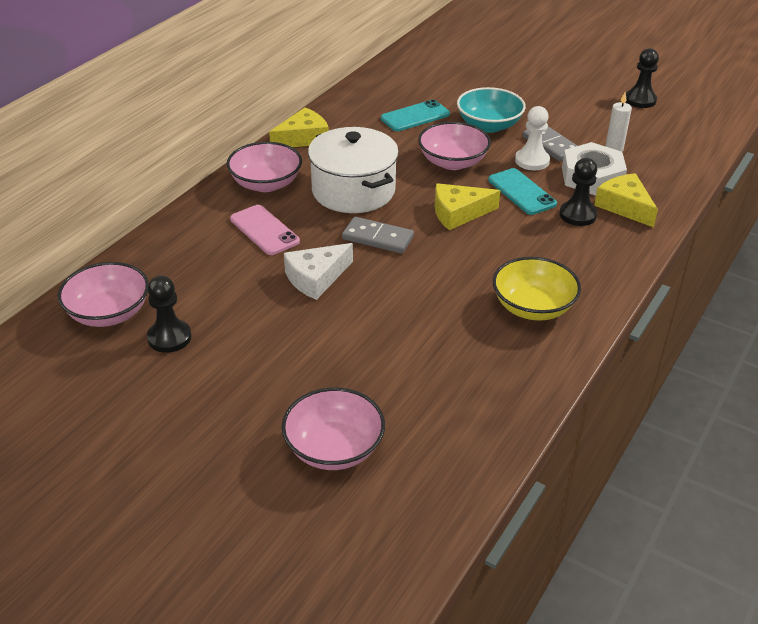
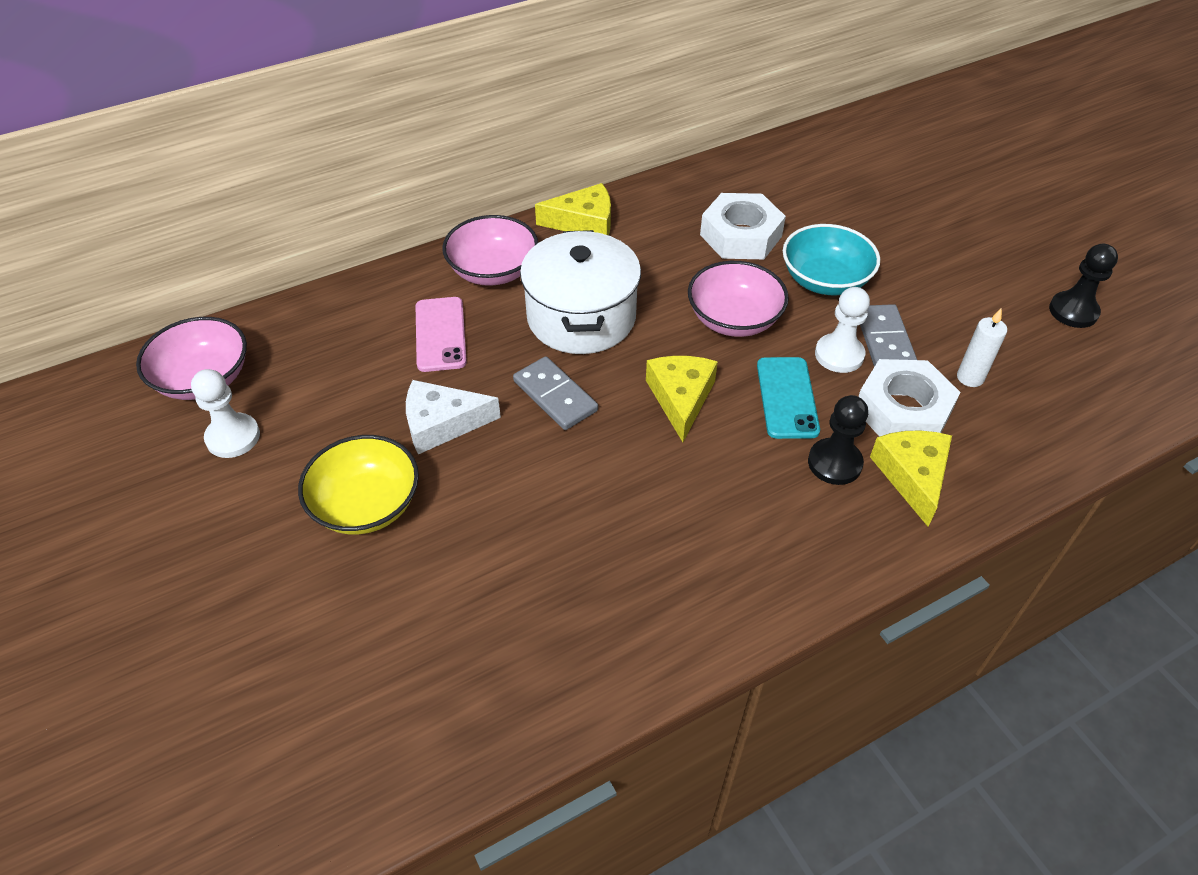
camera: 30 degrees right, 10 degrees up
(169, 337) = (233, 437): black pawn -> white pawn
(334, 448) = (269, 673): pink bowl -> none
(415, 116) = (740, 235): turquoise phone -> white nut
(459, 213) = (681, 398): yellow cheese -> yellow cheese turned 75 degrees clockwise
(533, 307) = (660, 582): yellow bowl -> yellow bowl (366, 505)

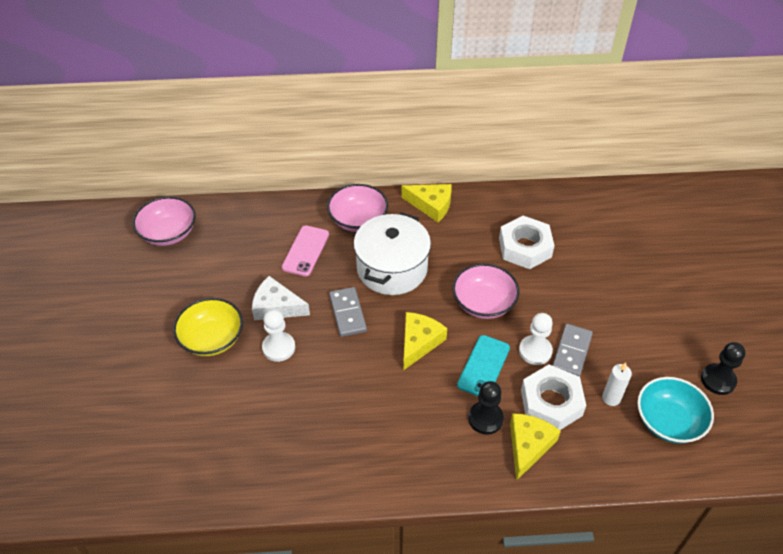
camera: 25 degrees right, 0 degrees up
(233, 437) = (166, 273): white pawn -> white pawn (279, 347)
(825, 280) = (560, 297): turquoise bowl -> turquoise bowl (668, 421)

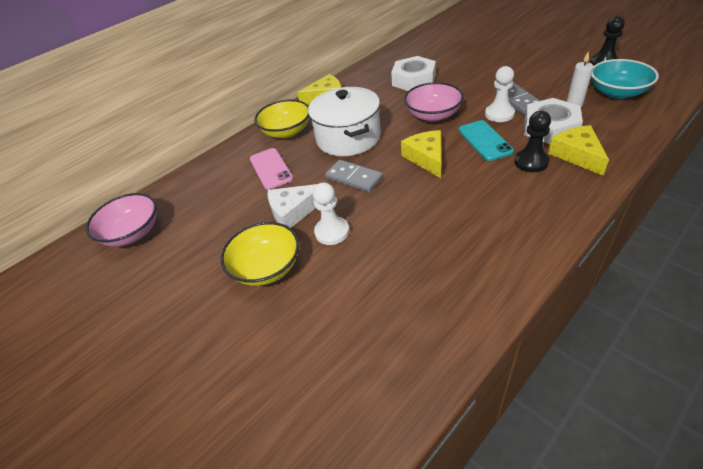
camera: 35 degrees left, 5 degrees down
(358, 220) = (286, 131): pink bowl -> yellow bowl

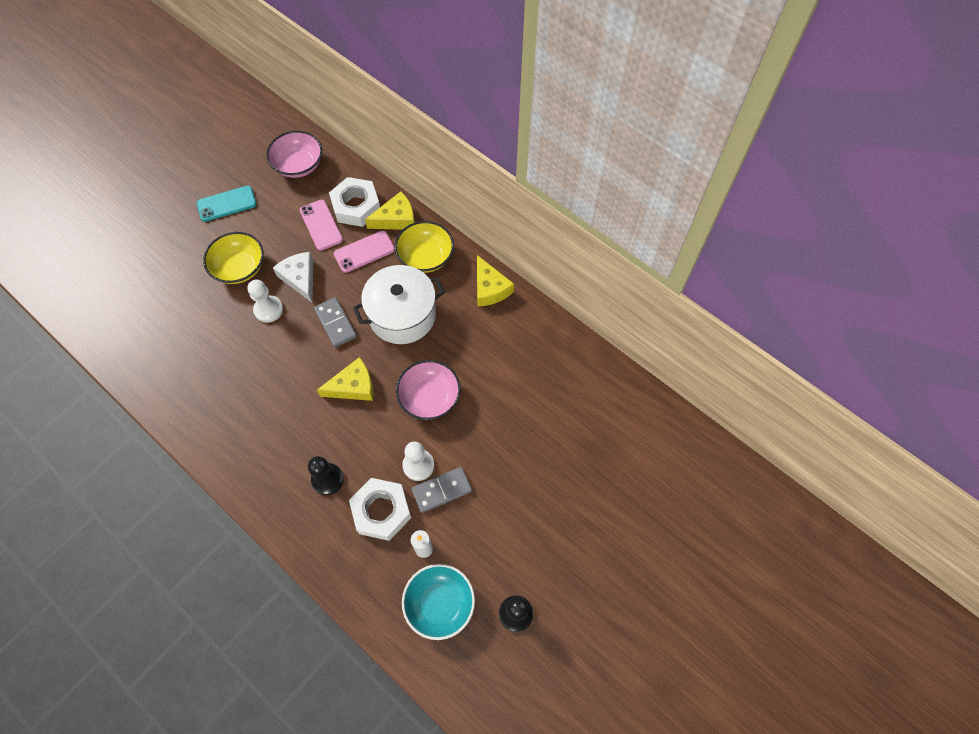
camera: 80 degrees right, 20 degrees up
(227, 203) = (321, 225): none -> pink phone
(354, 178) = (335, 323): grey domino -> grey domino turned 60 degrees counterclockwise
(413, 80) = (513, 382): white nut -> white nut (356, 206)
(484, 140) = (371, 443): turquoise phone -> turquoise phone (227, 204)
(577, 155) = (329, 524): yellow cheese -> yellow cheese (396, 219)

